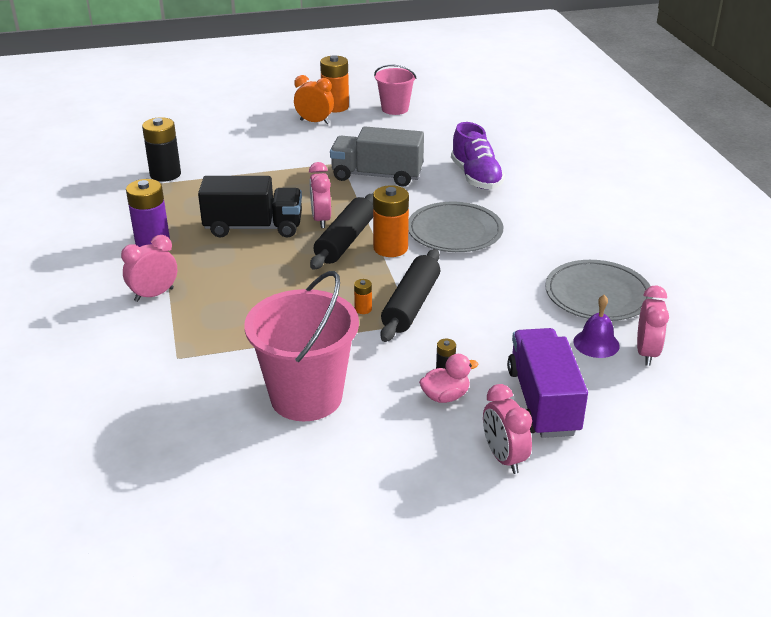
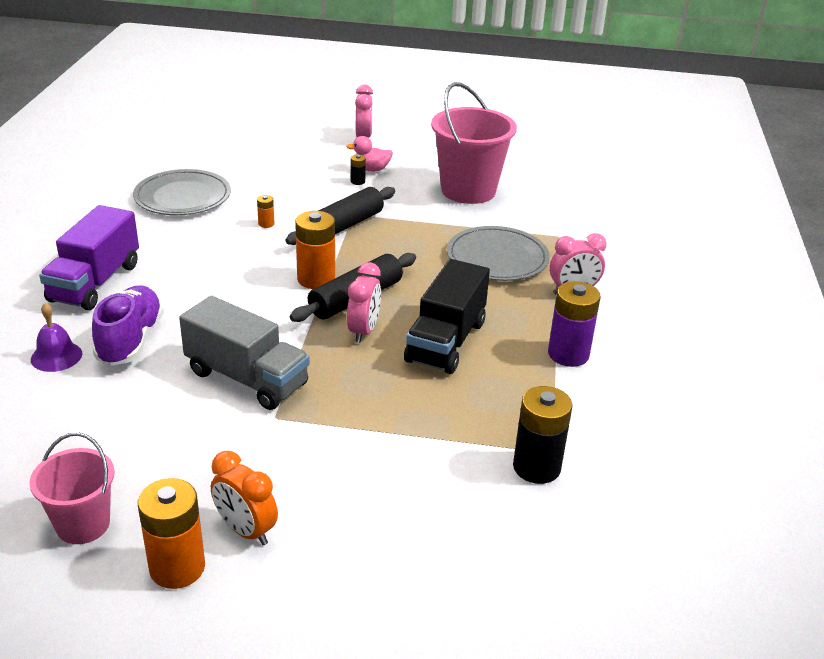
camera: 160 degrees left, 0 degrees up
(253, 227) = (446, 341): black truck -> black truck turned 90 degrees counterclockwise
(363, 309) = (386, 233): orange battery -> orange battery (266, 224)
(454, 231) = (235, 280): grey plate -> grey plate (497, 258)
(543, 401) = (309, 153): purple truck -> purple truck (95, 282)
(596, 343) = (231, 170): purple bell -> purple bell (56, 356)
(646, 353) = (205, 158): pink clock -> none

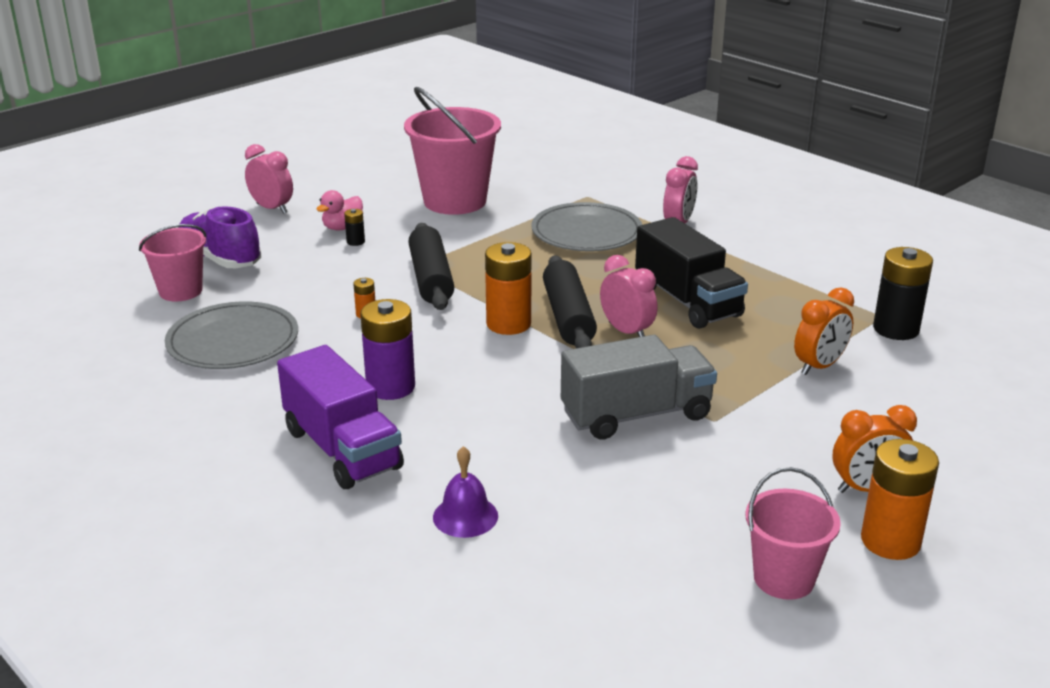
camera: 50 degrees left, 5 degrees down
(130, 340) = (491, 460): purple shoe -> purple shoe (220, 259)
(222, 157) = (180, 291): none -> pink bucket
(417, 443) = (819, 366): none -> orange clock
(568, 354) = (763, 260): purple battery -> purple battery (390, 387)

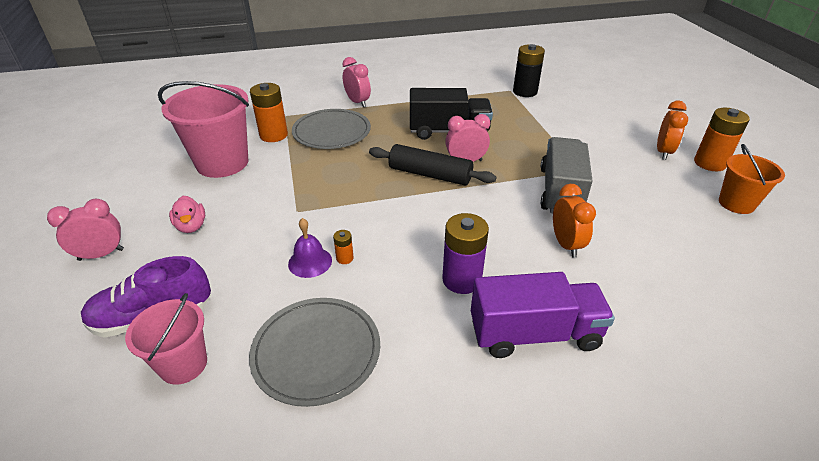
camera: 60 degrees left, 10 degrees up
(355, 242) = (224, 227): black battery -> none
(431, 279) = (324, 210): black rolling pin -> none
(465, 516) = (646, 298): purple bell -> purple bell (310, 262)
(508, 324) = (418, 199): orange battery -> orange battery (273, 135)
(783, 578) = (736, 203): pink bucket -> orange bucket
(819, 366) = (545, 122): orange clock -> orange clock (566, 244)

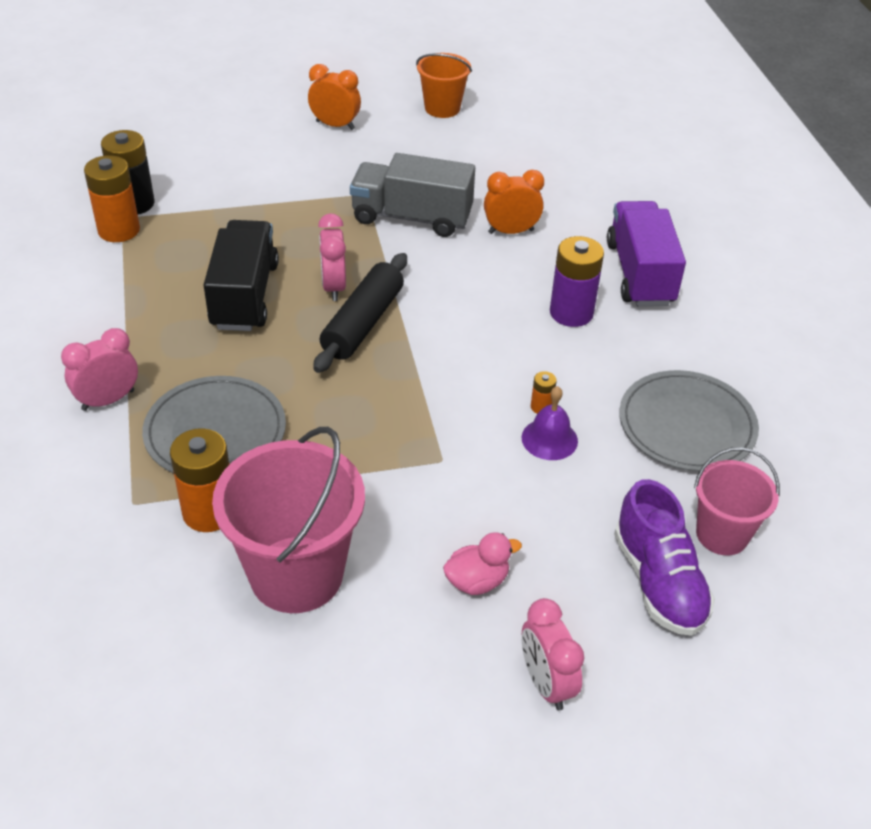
camera: 90 degrees left, 5 degrees up
(709, 163) = (364, 101): orange battery -> orange battery (119, 230)

